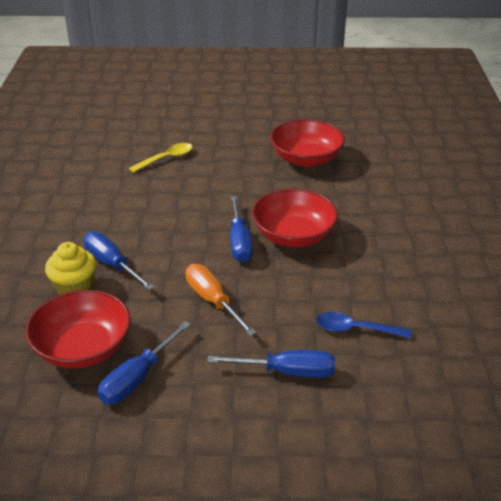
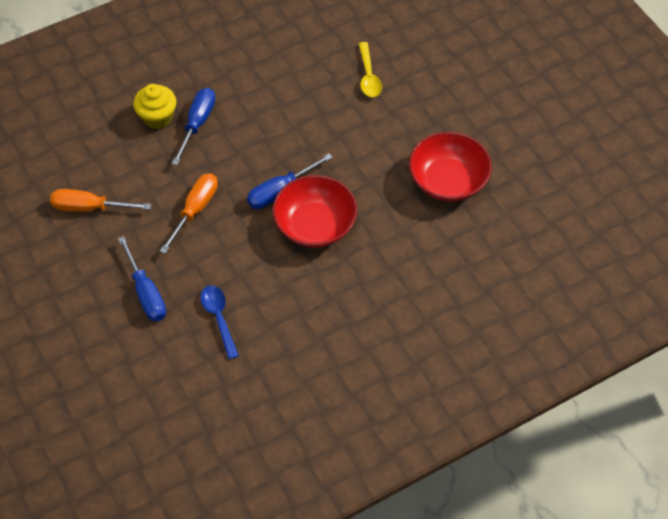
camera: 60 degrees right, 20 degrees up
(83, 348) = (99, 160): red bowl -> none
(138, 378) = (90, 207): blue screwdriver -> orange screwdriver
(166, 158) = (368, 76): yellow spoon -> yellow spoon turned 60 degrees clockwise

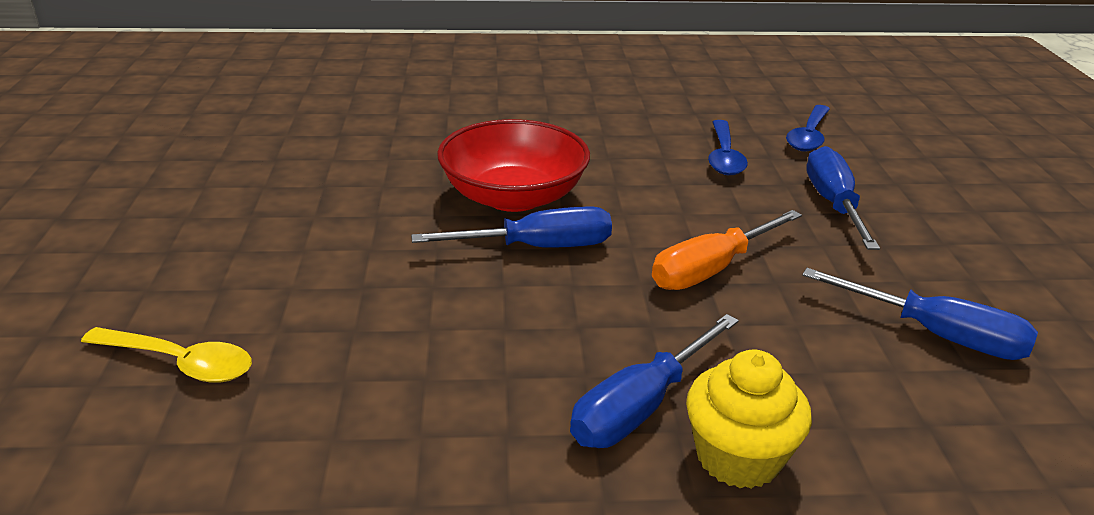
camera: 155 degrees left, 25 degrees down
(90, 207) = (936, 335): orange screwdriver -> blue screwdriver
(173, 370) = (808, 136): none -> blue spoon
(368, 76) = (180, 363): yellow spoon -> yellow spoon turned 90 degrees clockwise
(448, 180) = (258, 182): red bowl -> none

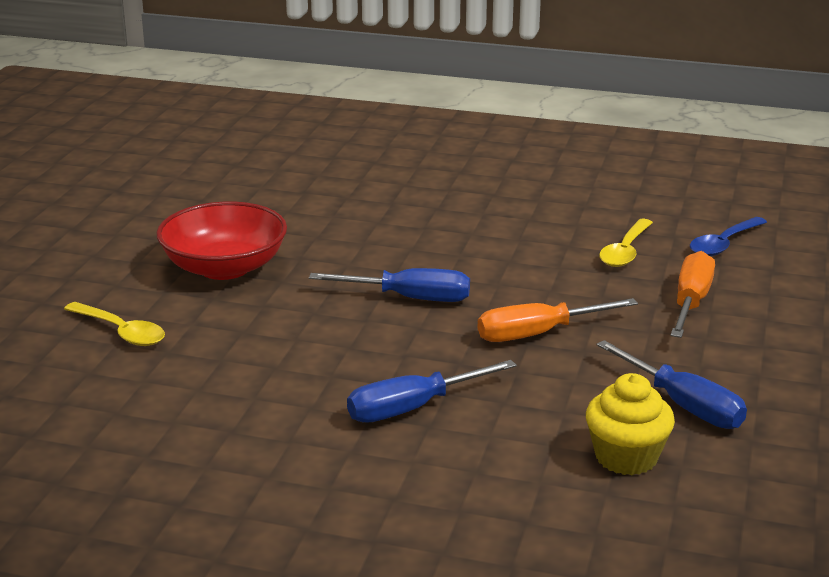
camera: 20 degrees right, 5 degrees down
(513, 196) = (416, 259): red bowl -> red bowl (224, 268)
(724, 157) = (625, 251): blue spoon -> yellow spoon
(738, 457) = (459, 446): yellow cupcake -> yellow cupcake (626, 457)
(833, 204) = (690, 302): blue screwdriver -> orange screwdriver

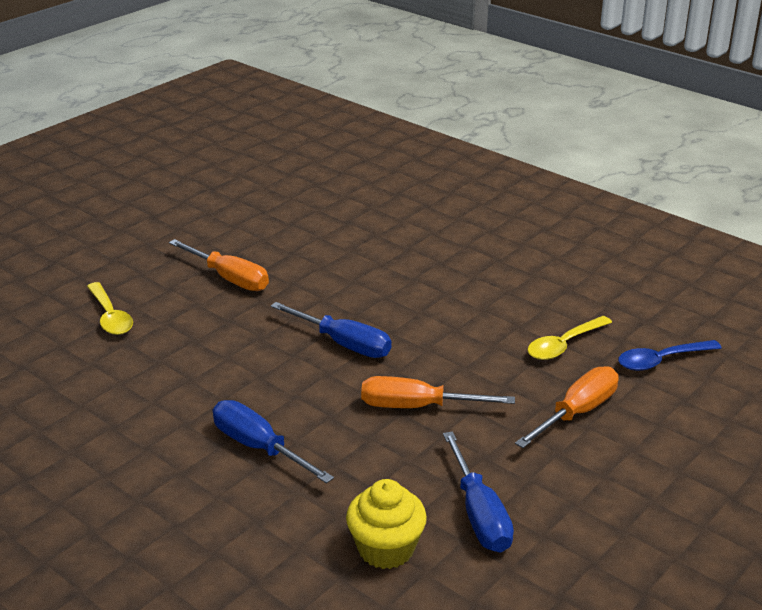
camera: 25 degrees right, 5 degrees up
(224, 268) = (229, 278): red bowl -> orange screwdriver
(413, 408) = (259, 447): blue screwdriver -> blue screwdriver turned 45 degrees clockwise

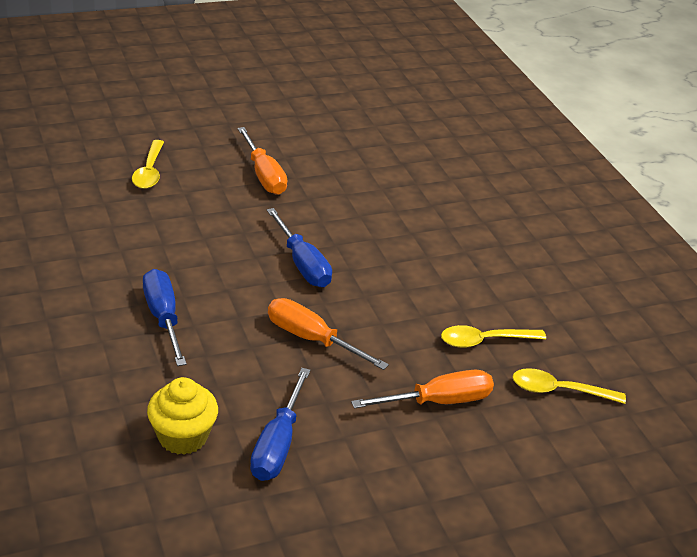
camera: 25 degrees right, 5 degrees up
(661, 360) = (558, 391): blue spoon -> yellow spoon

